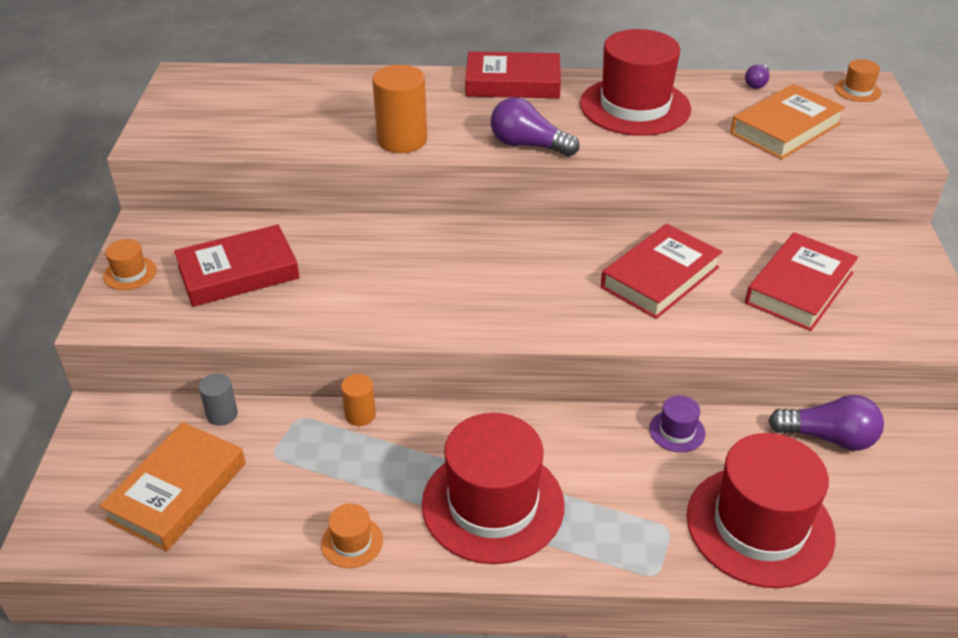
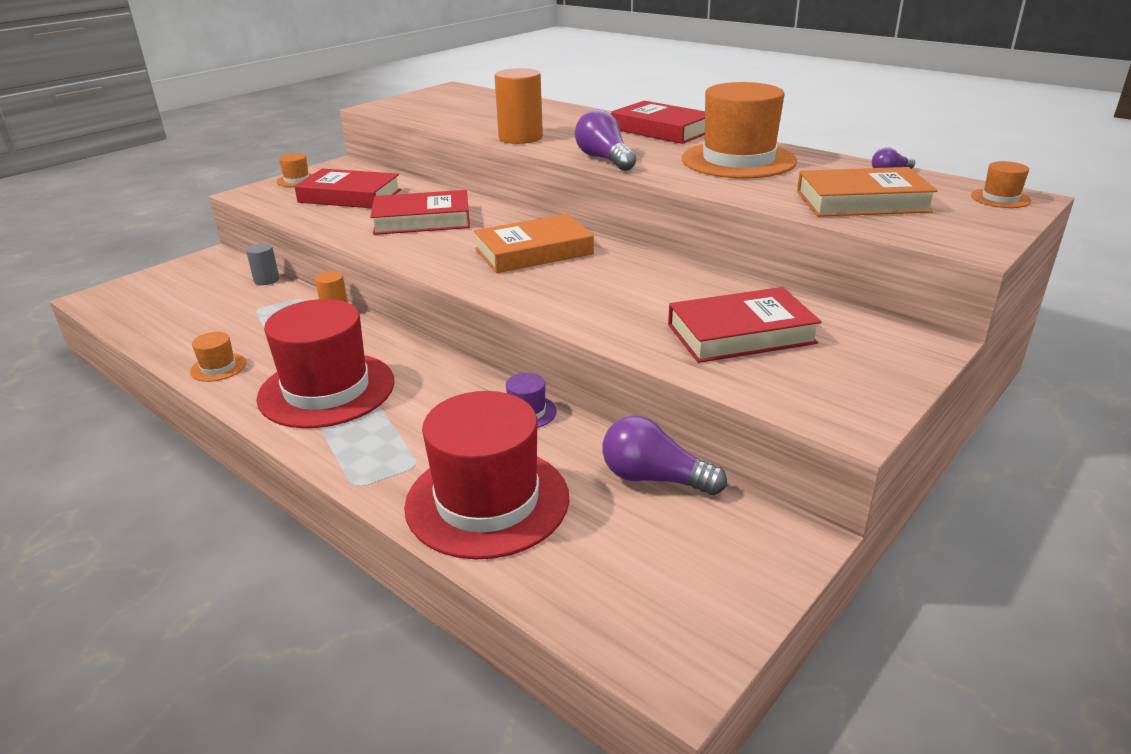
camera: 40 degrees right, 10 degrees down
(177, 491) = (184, 303): orange book -> orange book (534, 251)
(635, 106) = (738, 160): red hat -> orange hat
(660, 277) = (623, 286): red book -> red book (422, 220)
(828, 437) = (654, 478): purple light bulb -> purple light bulb turned 150 degrees clockwise

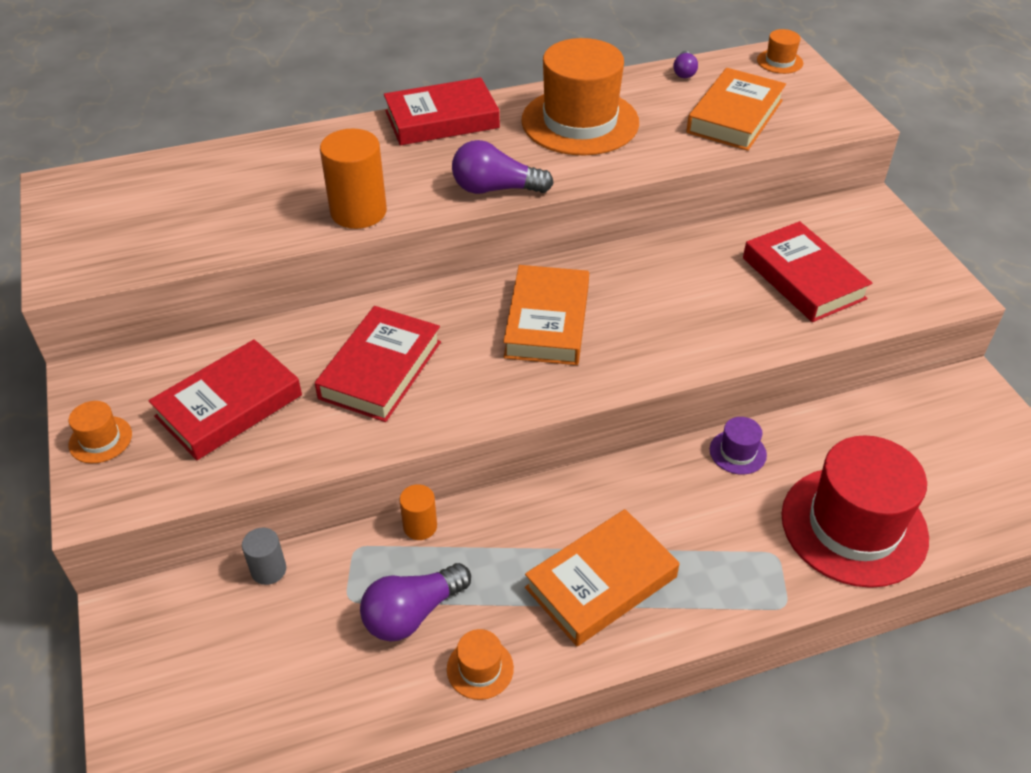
camera: 60 degrees left, 15 degrees up
(327, 390) = (601, 582): red hat -> orange book
(654, 478) = (873, 419): purple light bulb -> purple light bulb (412, 613)
(741, 334) = (803, 278): red book -> red book turned 45 degrees counterclockwise

